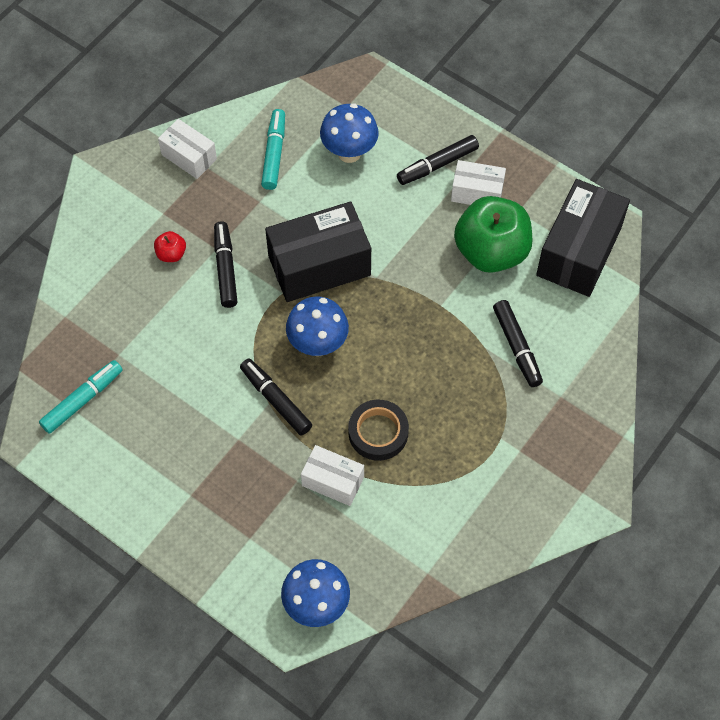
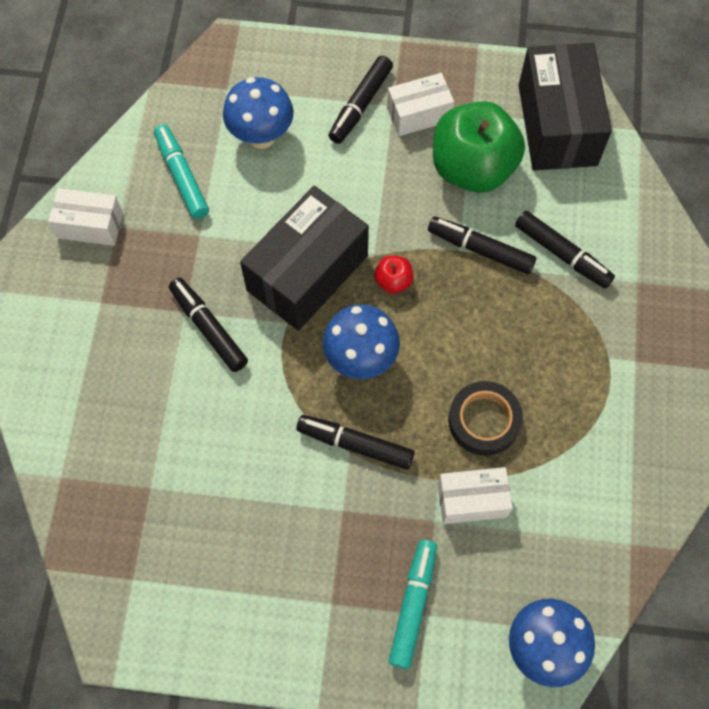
camera: 30 degrees left, 5 degrees up
(82, 400) = (141, 563): turquoise marker -> turquoise marker (413, 605)
(171, 254) = (138, 343): red apple -> red apple (393, 281)
(457, 313) = (480, 249): none -> black marker

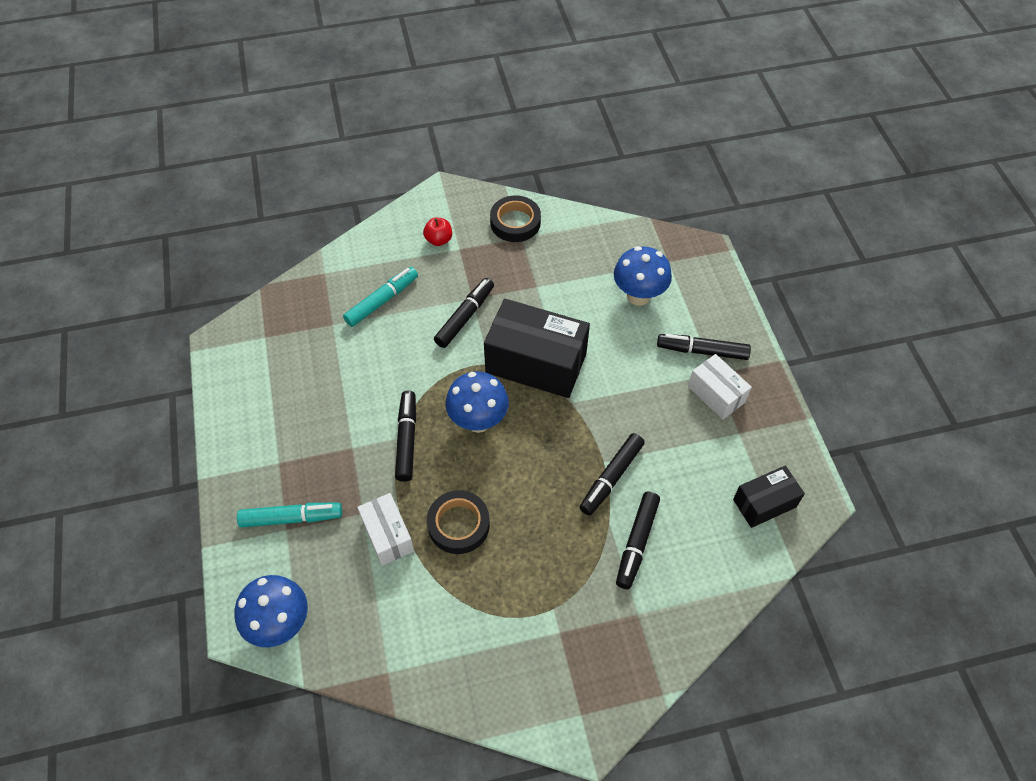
camera: 70 degrees right, 10 degrees down
(90, 225) = (515, 222): white box -> black tape
(182, 177) = (579, 260): turquoise marker -> turquoise marker (382, 301)
(393, 281) = (554, 423): red apple -> red apple (439, 240)
(472, 168) = (685, 449): green apple -> none
(480, 249) = (611, 477): black marker -> black marker turned 150 degrees counterclockwise
(557, 125) = (764, 503): black box -> black box, size x0.55

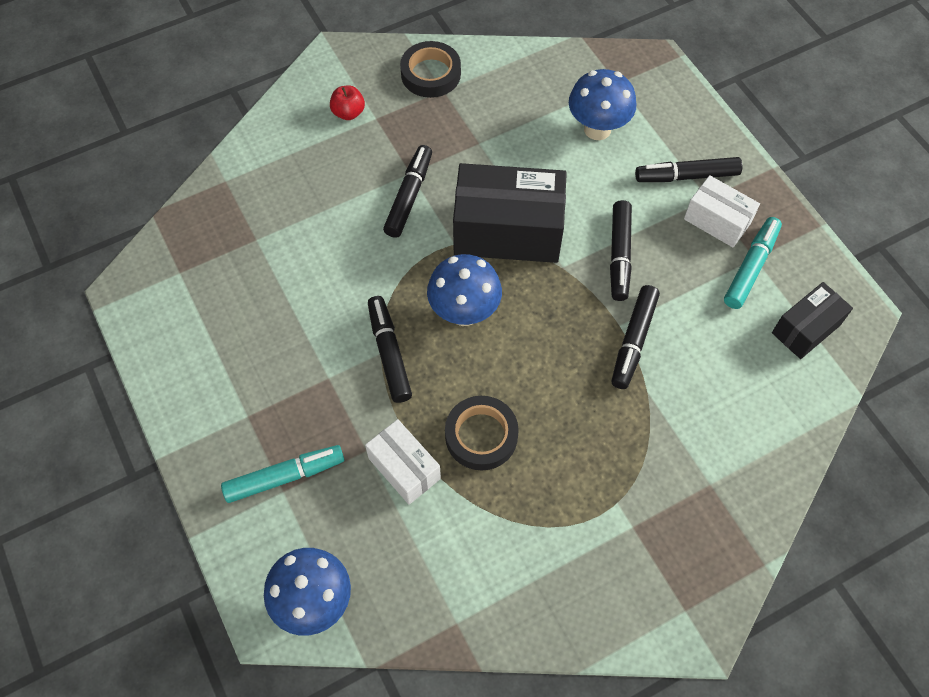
camera: 15 degrees left, 5 degrees up
(382, 301) = (305, 199): turquoise marker -> turquoise marker (750, 267)
(637, 542) = (684, 406): black marker -> black marker (619, 255)

